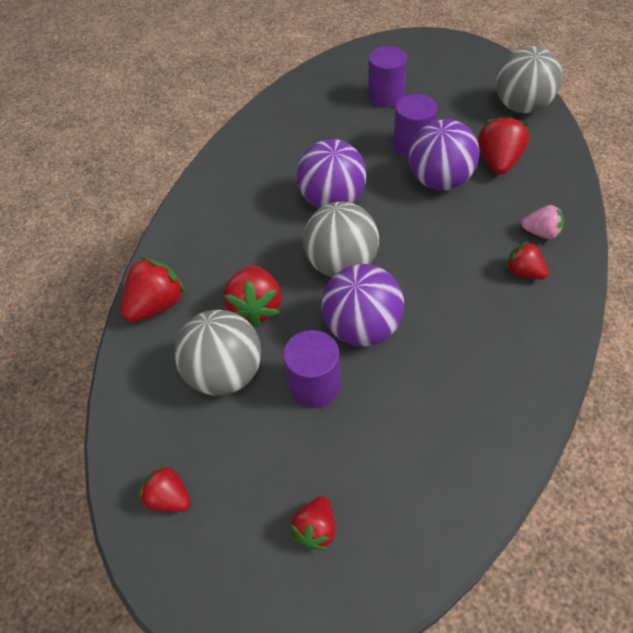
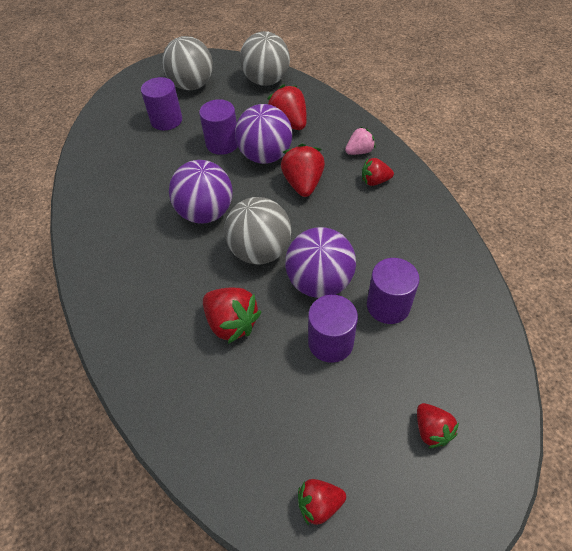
camera: 45 degrees left, 0 degrees up
(157, 305) = (150, 380): red strawberry -> red strawberry (303, 184)
(225, 373) = (261, 385): grey ball -> grey ball (192, 85)
(401, 395) = (388, 305): none -> purple cylinder

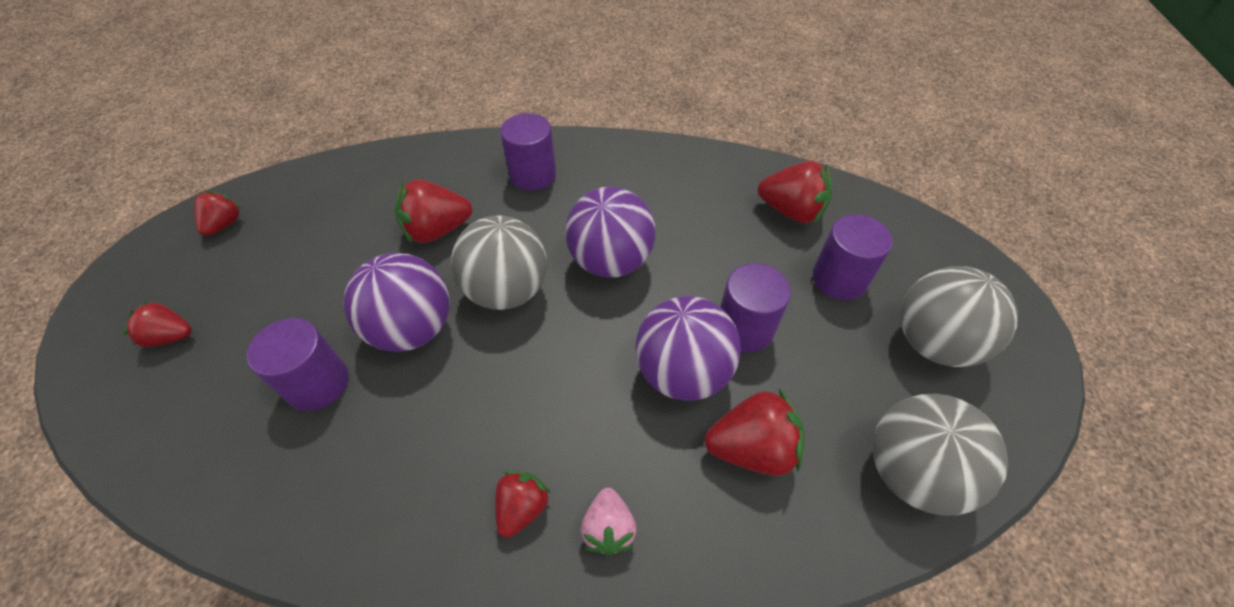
camera: 115 degrees right, 0 degrees up
(303, 184) = (588, 394): red strawberry -> red strawberry (791, 211)
(330, 342) = (336, 301): purple cylinder -> purple cylinder (532, 175)

